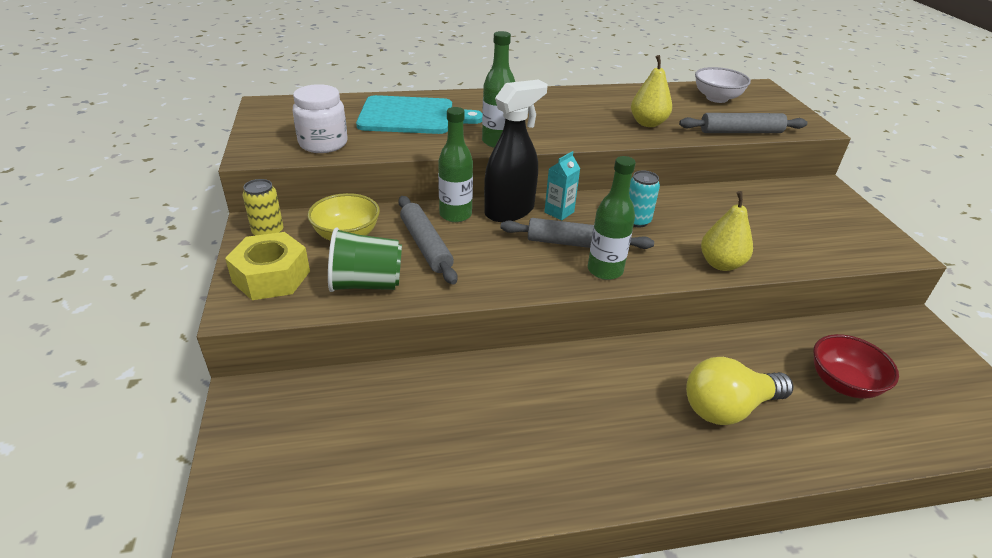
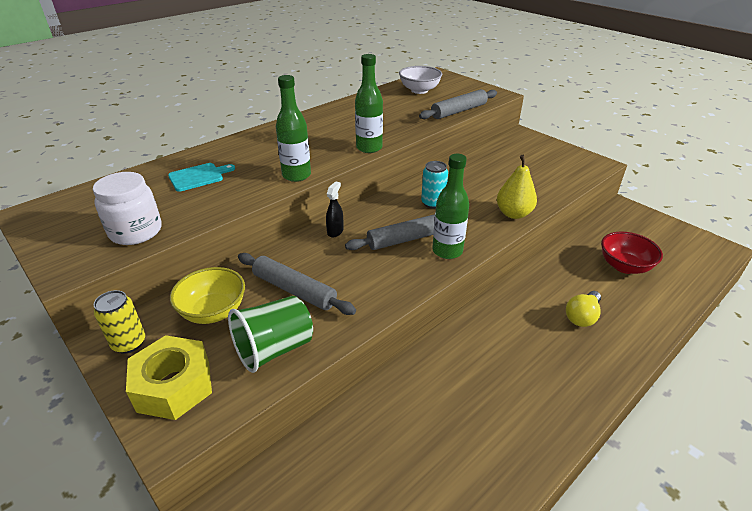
camera: 30 degrees left, 0 degrees up
(412, 116) = (198, 176): turquoise cutting board -> turquoise cutting board, size x0.53
(455, 215) = (294, 252): green bottle -> green bottle (369, 148)
(509, 211) = (335, 231): black spray bottle -> black spray bottle, size x0.44
(559, 212) = (373, 217): turquoise carton -> none
(648, 123) = (393, 123): yellow pear -> none
(728, 408) = (582, 316): yellow light bulb -> yellow light bulb, size x0.62

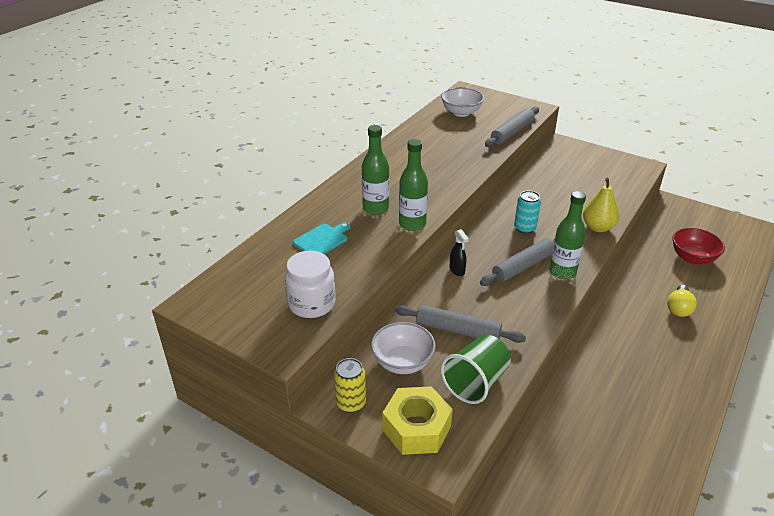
camera: 15 degrees left, 0 degrees up
(213, 312) = (402, 362): yellow bowl -> white bowl
(335, 231) = (457, 270): black spray bottle -> black spray bottle turned 150 degrees clockwise
(369, 148) = (457, 185): green bottle -> green bottle (375, 208)

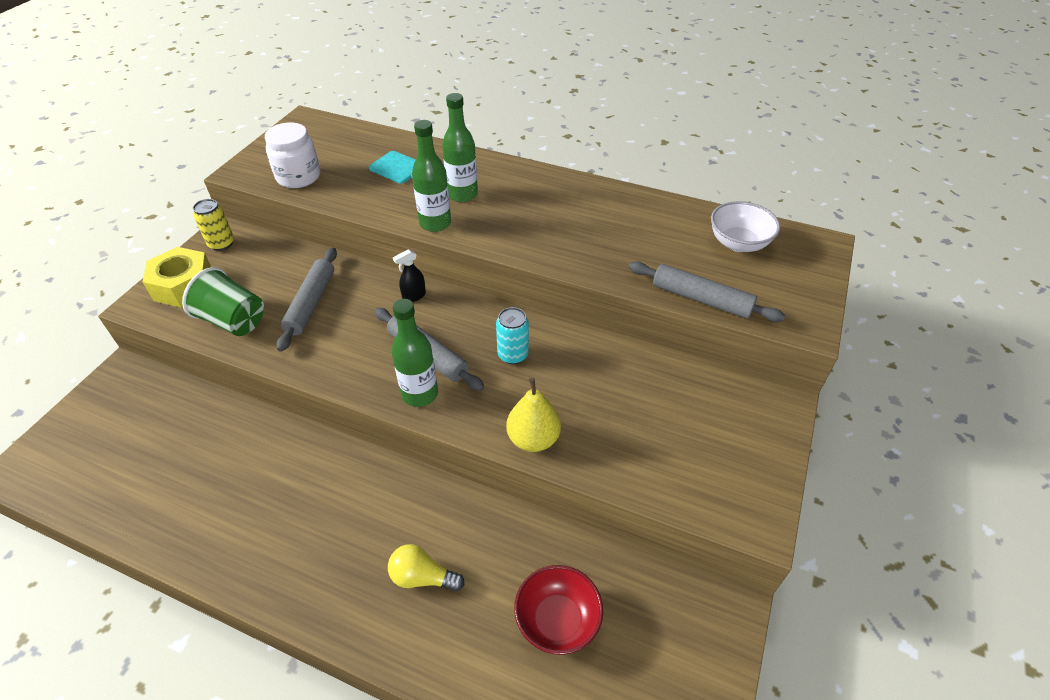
camera: 80 degrees right, 10 degrees up
(402, 362) = (268, 269): white bowl -> none

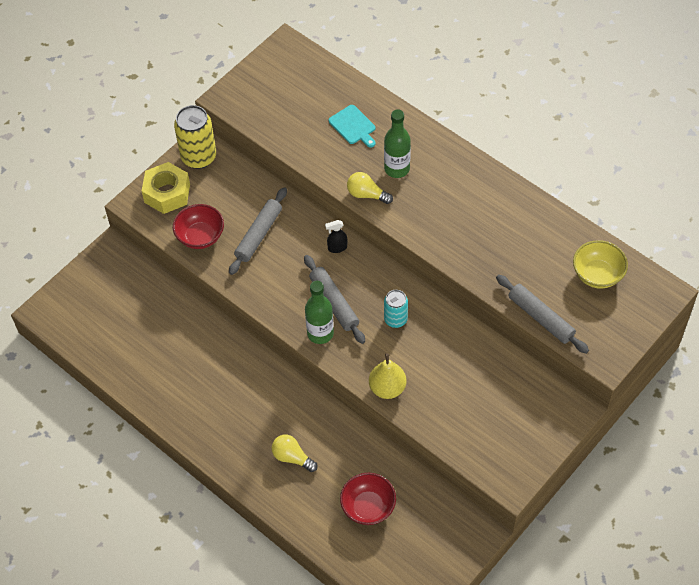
camera: 20 degrees right, 10 degrees up
(221, 244) = (199, 157): yellow can -> yellow can, size x1.65
(233, 321) = (200, 236): green cup -> red bowl
(298, 177) = (270, 116): white jar -> none
(435, 223) = (366, 194): green bottle -> yellow light bulb
(738, 243) = (597, 274): white bowl -> yellow bowl

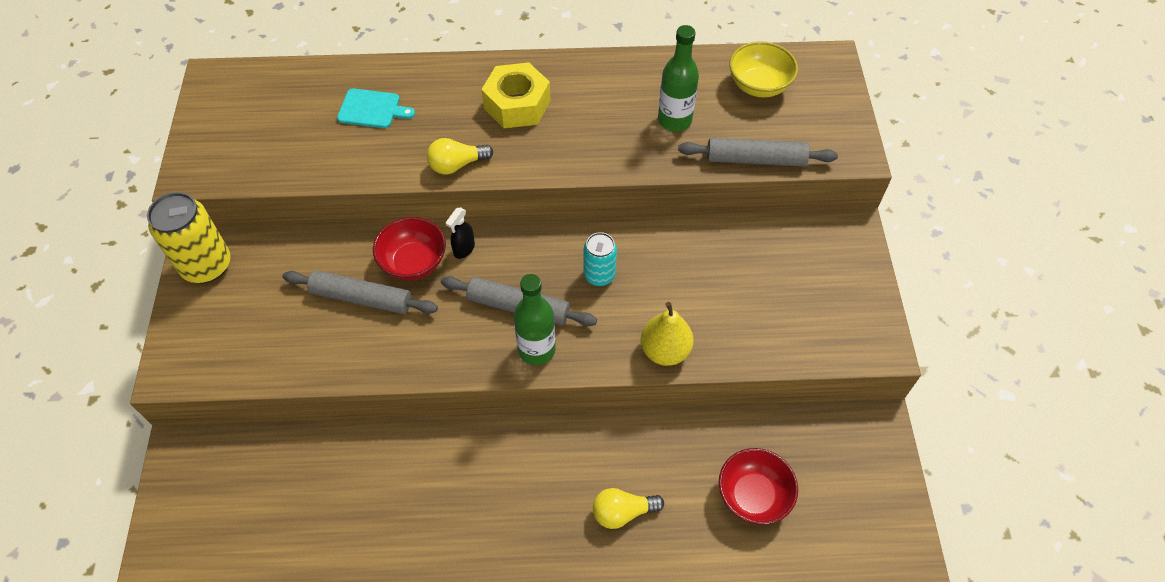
camera: 45 degrees left, 0 degrees up
(167, 193) = (203, 331): yellow nut -> yellow nut (517, 104)
(200, 236) = (292, 349): red bowl -> red bowl (413, 262)
(259, 235) = (362, 298): grey rolling pin -> grey rolling pin turned 60 degrees counterclockwise
(397, 169) = (462, 119): green bottle -> green bottle (674, 120)

